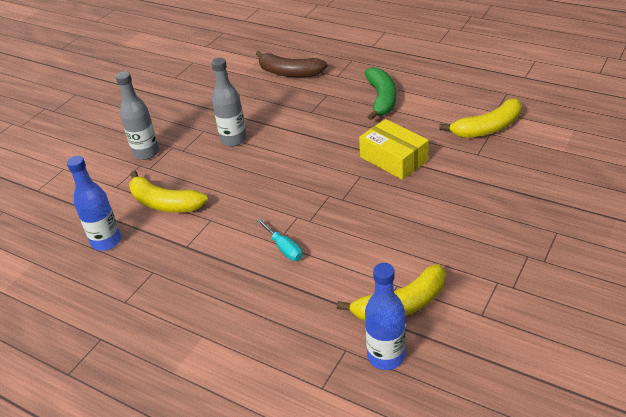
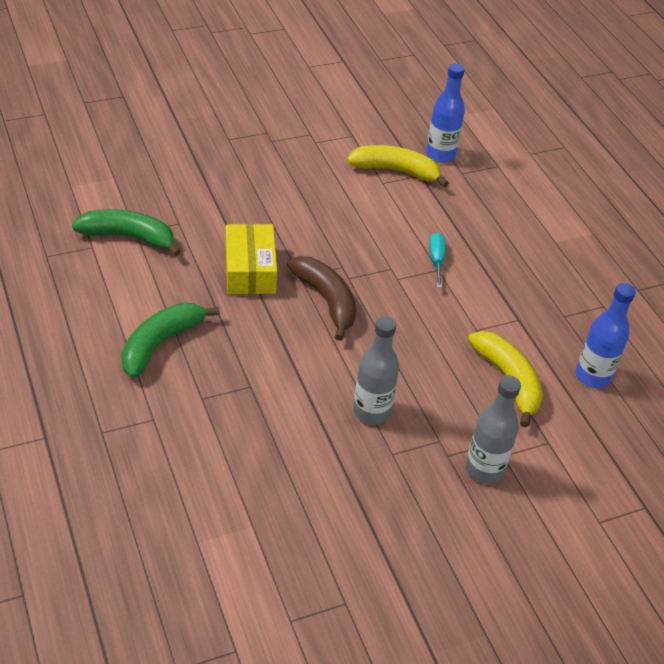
camera: 150 degrees left, 5 degrees up
(289, 72) = (197, 473): brown banana -> brown banana (326, 300)
(487, 128) = (129, 237): yellow banana -> green banana

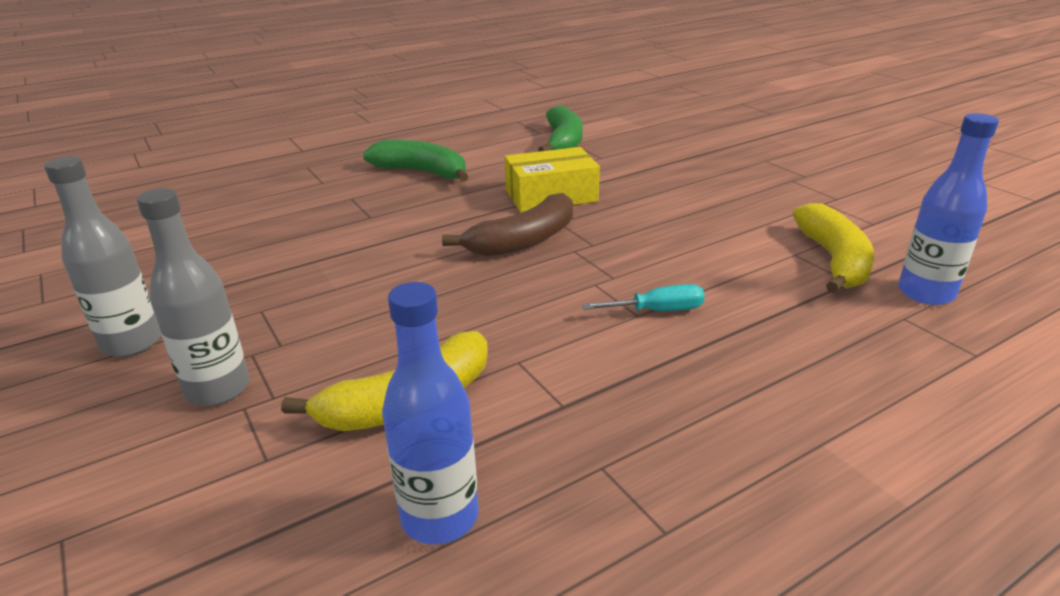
camera: 85 degrees right, 15 degrees down
(371, 411) = (334, 288): grey bottle -> grey bottle (132, 343)

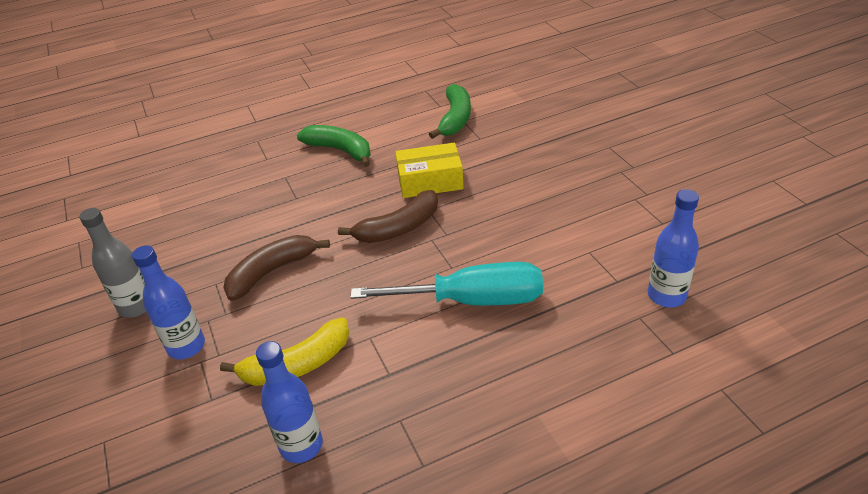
camera: 10 degrees right, 10 degrees up
(218, 389) = (186, 346): grey bottle -> blue bottle
(348, 293) = (272, 271): none -> brown banana
(657, 311) = (472, 300): turquoise screwdriver -> turquoise screwdriver, size x2.27
(833, 260) = (614, 260): yellow banana -> none

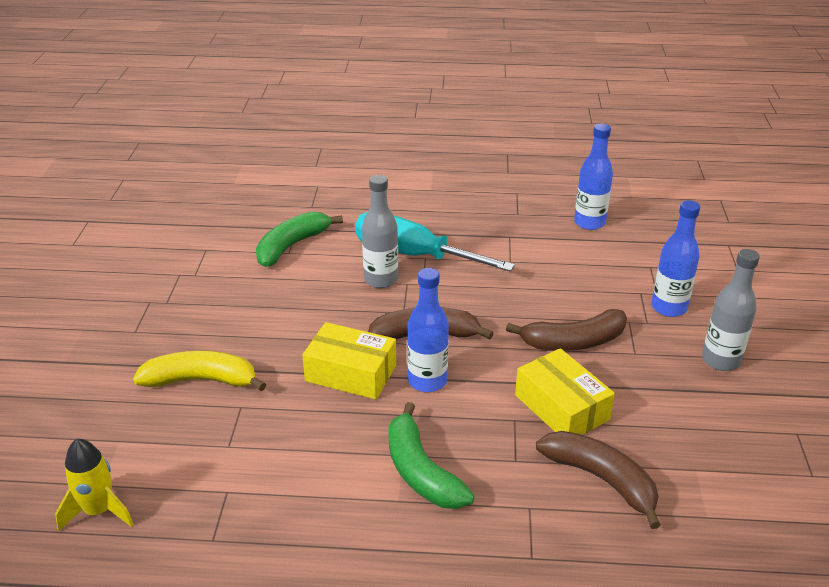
camera: 155 degrees left, 5 degrees down
(226, 186) = (601, 480): none -> brown banana
(265, 217) = (561, 407): none -> yellow box
(297, 364) = (576, 264): yellow banana -> yellow banana (201, 380)
(455, 119) = (234, 454): green banana -> green banana (292, 246)
(477, 260) = (381, 280): none -> grey bottle
(493, 78) = (99, 511): none -> yellow rocket
(666, 296) = (278, 209): blue bottle -> blue bottle (427, 381)

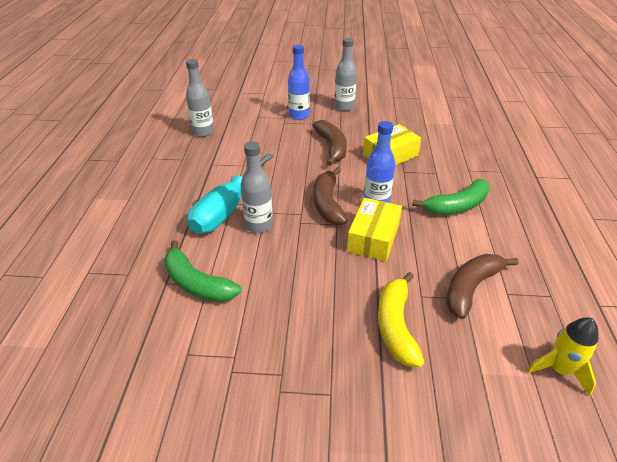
camera: 90 degrees left, 5 degrees up
(589, 223) = (203, 132): blue bottle -> grey bottle
(601, 480) = (441, 148): brown banana -> brown banana (471, 288)

